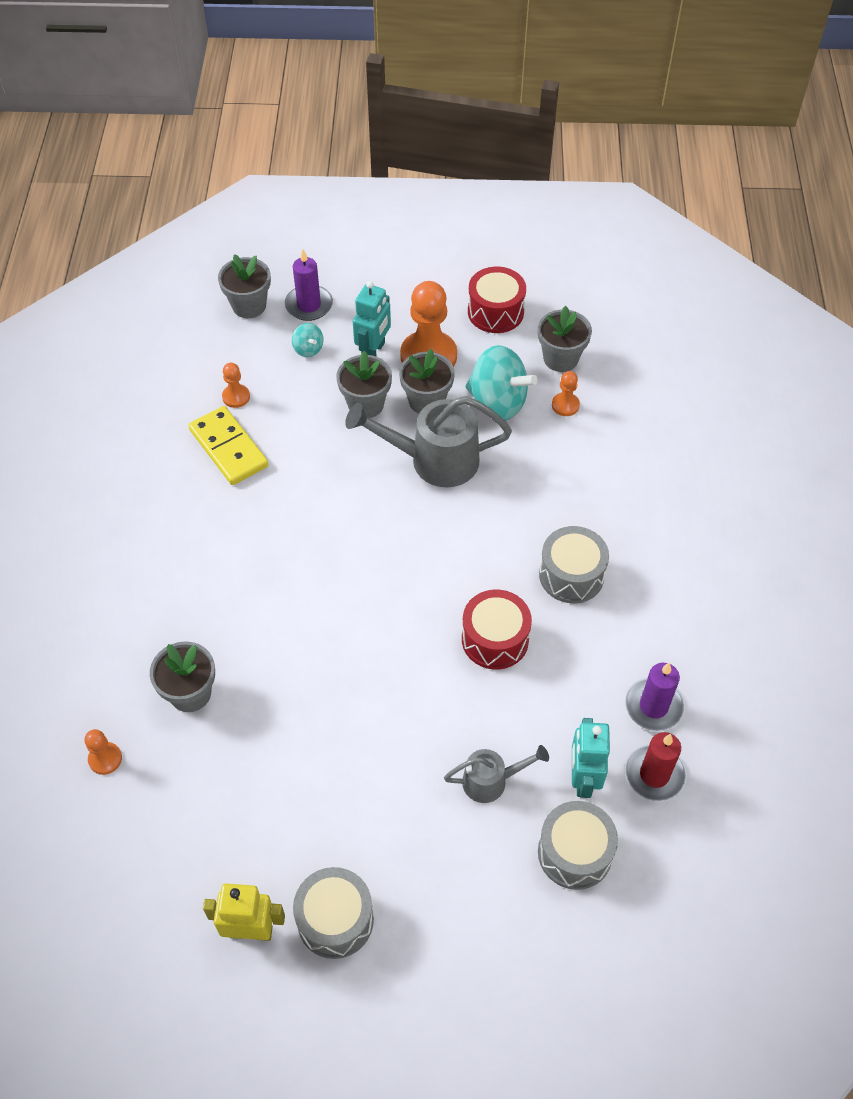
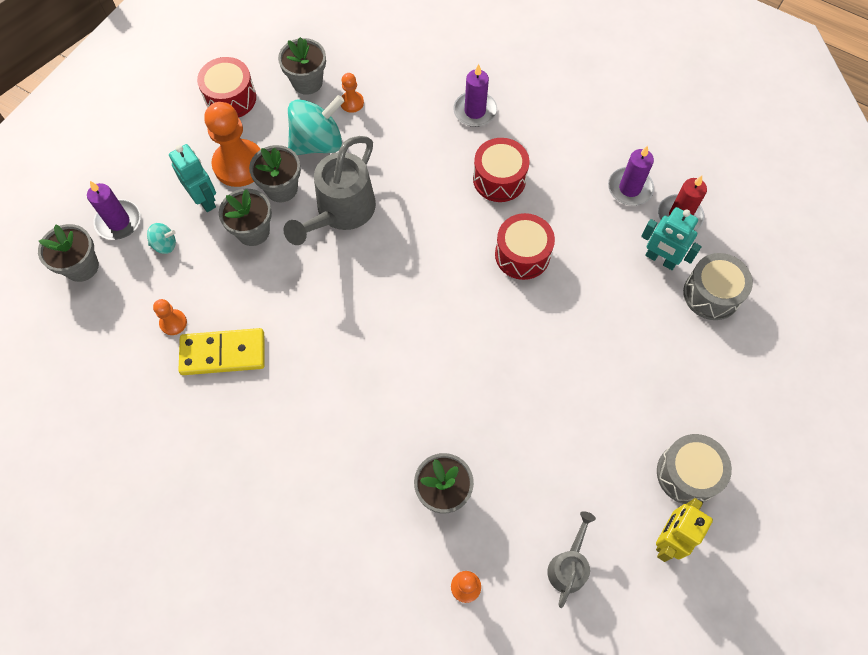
camera: 60 degrees left, 10 degrees up
(491, 781) = (632, 316): grey watering can -> grey watering can (568, 566)
(571, 575) = (499, 179): grey drum -> red drum
(639, 513) = (475, 111): none -> purple candle

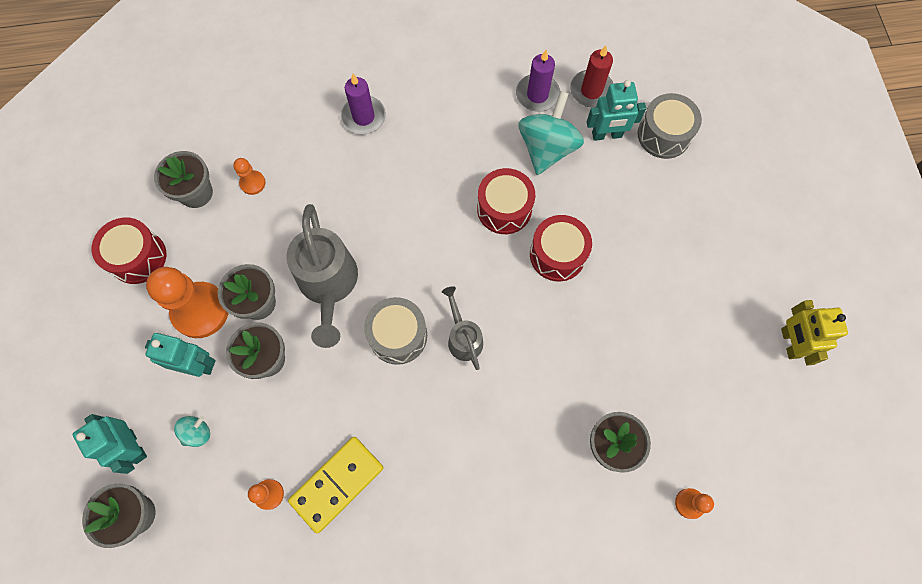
camera: 40 degrees left, 5 degrees up
(118, 221) = (134, 446): purple candle -> turquoise robot
(318, 143) = (254, 239): turquoise spinning top -> turquoise spinning top (547, 148)
(499, 179) = (433, 160): red drum -> red drum (557, 254)
(568, 566) = (744, 423): grey watering can -> grey watering can (463, 338)
(687, 474) = (761, 284): grey drum -> grey drum (398, 335)

